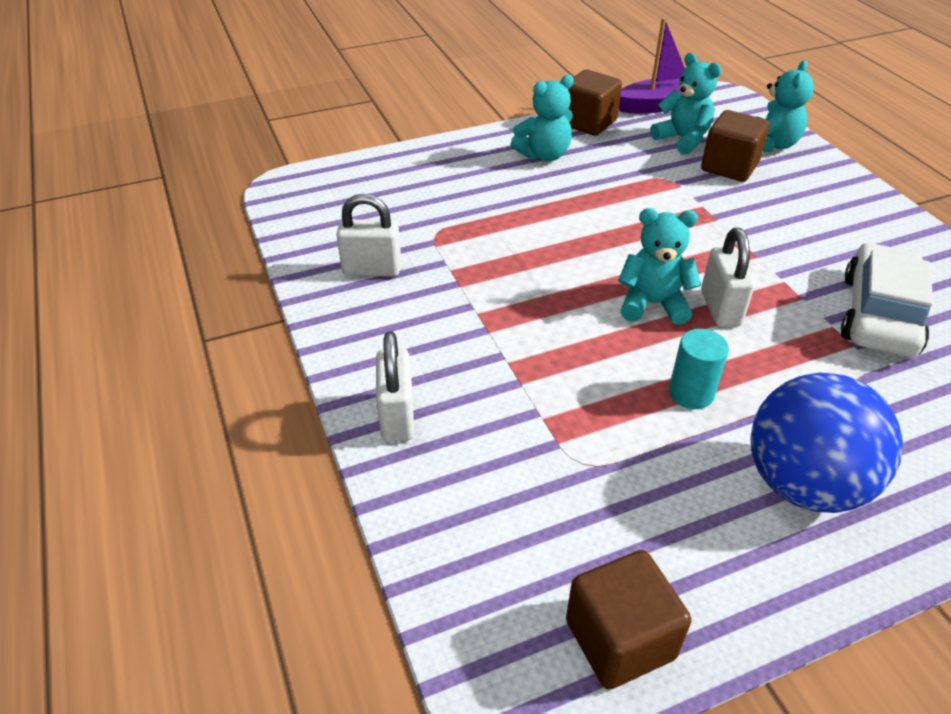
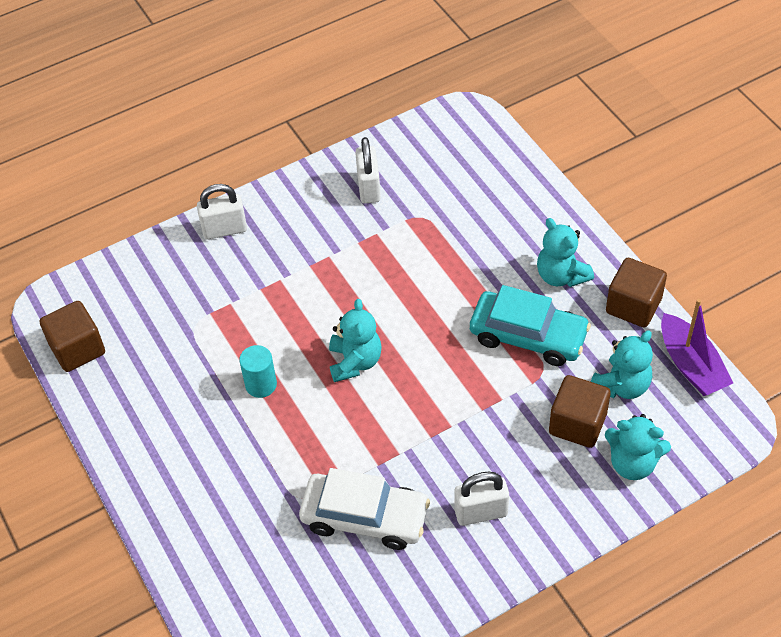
camera: 85 degrees right, 10 degrees up
(620, 182) = (528, 336): none -> turquoise car
(720, 308) = (356, 406): white padlock -> white padlock (481, 512)
(803, 484) = (185, 444): blue ball -> none

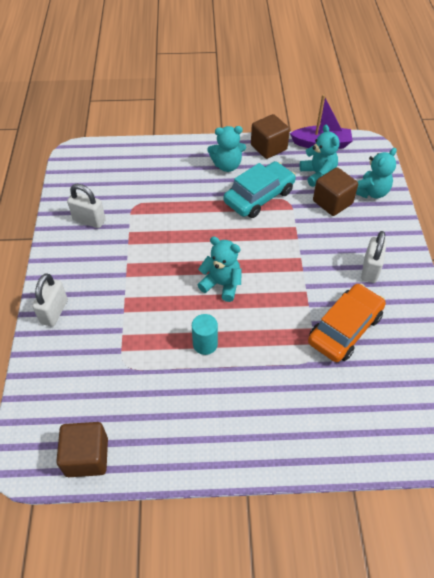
camera: 65 degrees left, 0 degrees up
(365, 517) = (344, 329): white car -> orange car

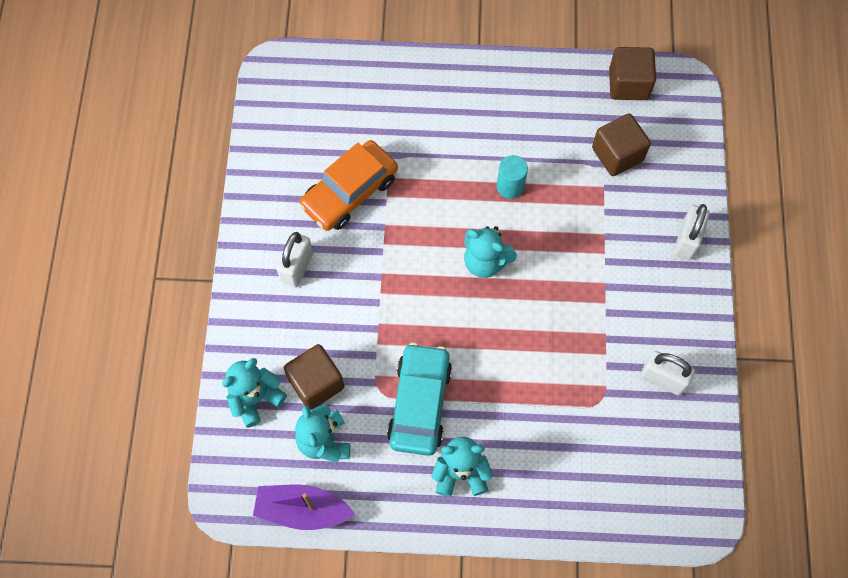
camera: 175 degrees left, 15 degrees up
(259, 196) = (419, 403): turquoise car -> turquoise car turned 135 degrees clockwise
(268, 147) = (389, 509): brown cube -> brown cube (617, 154)

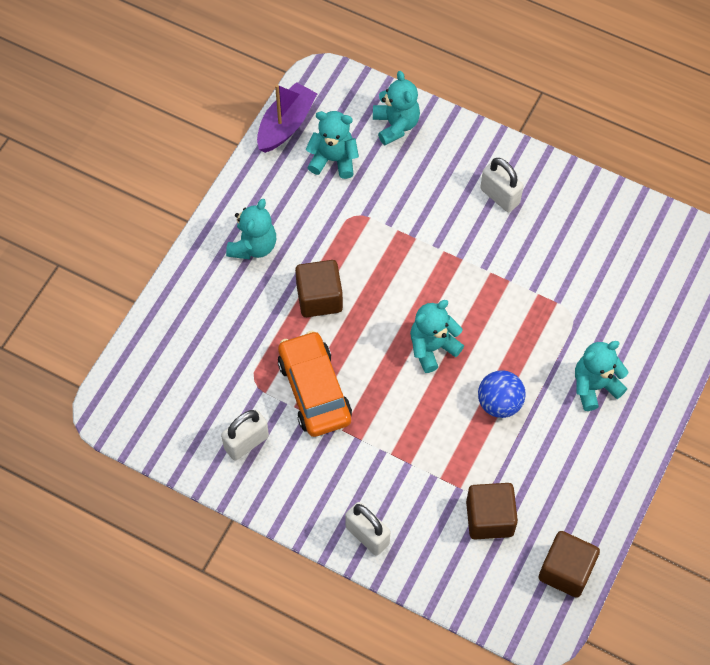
camera: 115 degrees right, 5 degrees down
(316, 383) = (386, 172): brown cube -> brown cube (319, 298)
(350, 192) = (556, 265): orange car -> orange car (314, 390)
(419, 403) = (328, 240): turquoise car -> none
(455, 120) = (594, 386): none -> turquoise teddy bear
(510, 186) = (499, 403): turquoise cylinder -> blue ball

